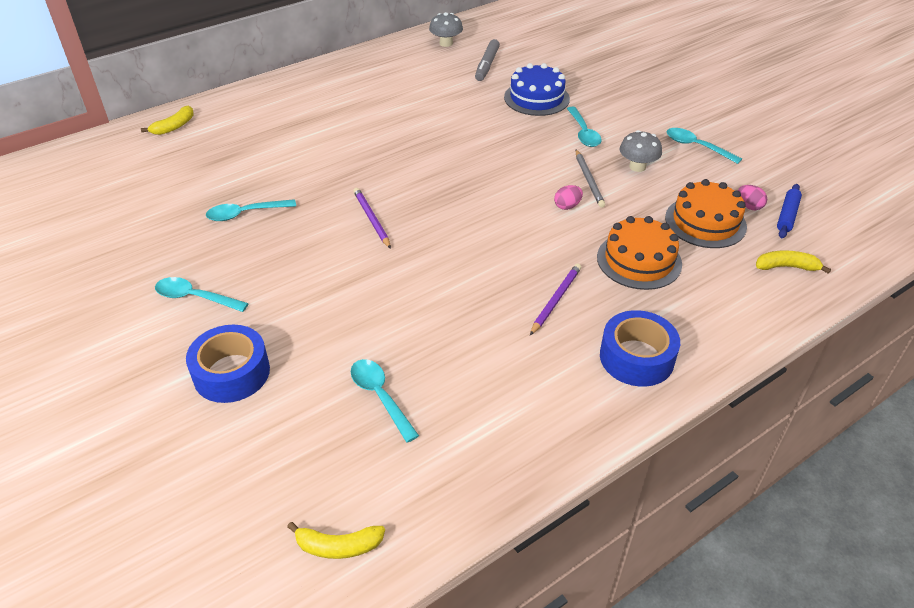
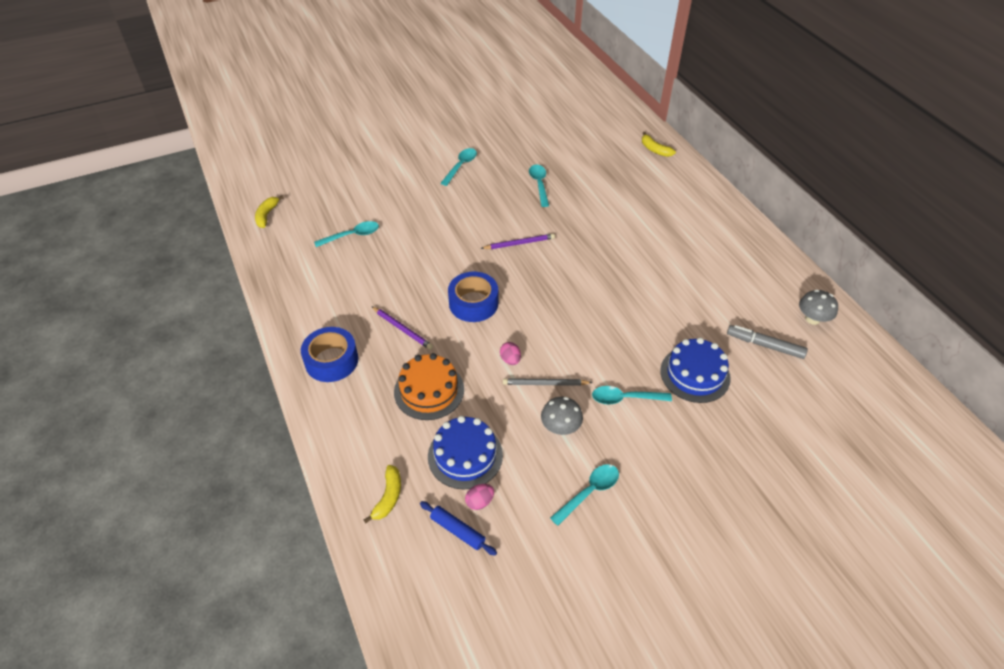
camera: 100 degrees right, 5 degrees up
(231, 373) = (394, 181): blue tape -> blue tape (473, 303)
(705, 222) = (465, 455): orange cake -> blue cake

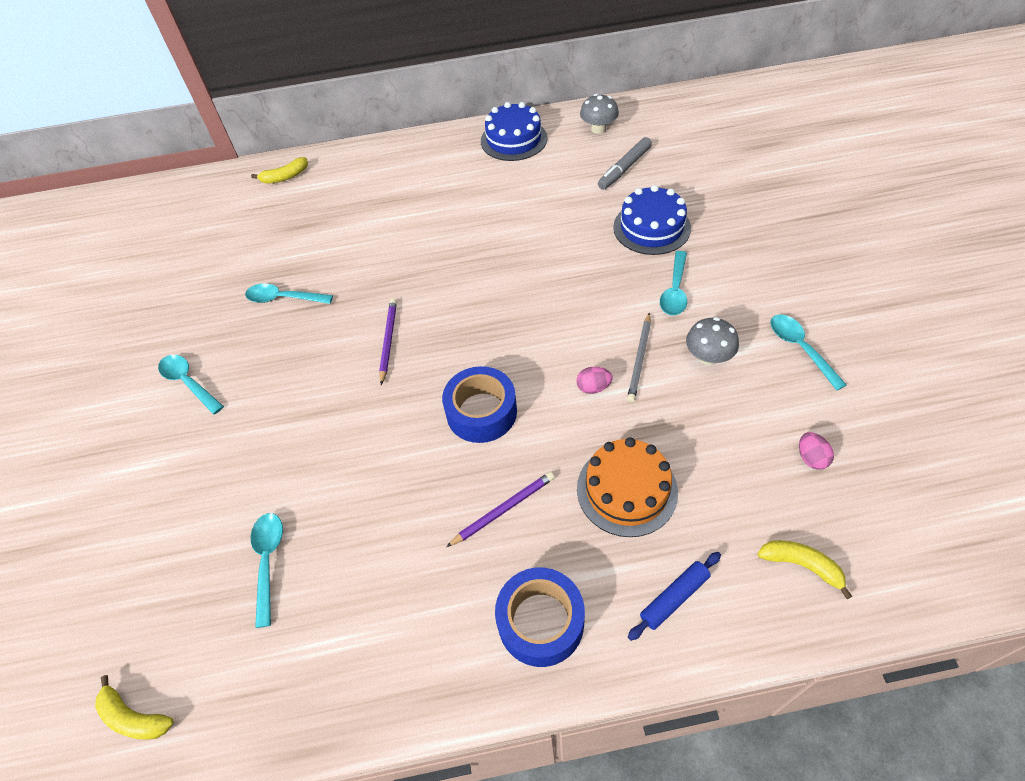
camera: 70 degrees left, 5 degrees up
(457, 531) = (853, 489): blue rolling pin -> blue rolling pin (674, 598)
(465, 455) = (740, 463): blue cake -> blue cake (514, 139)

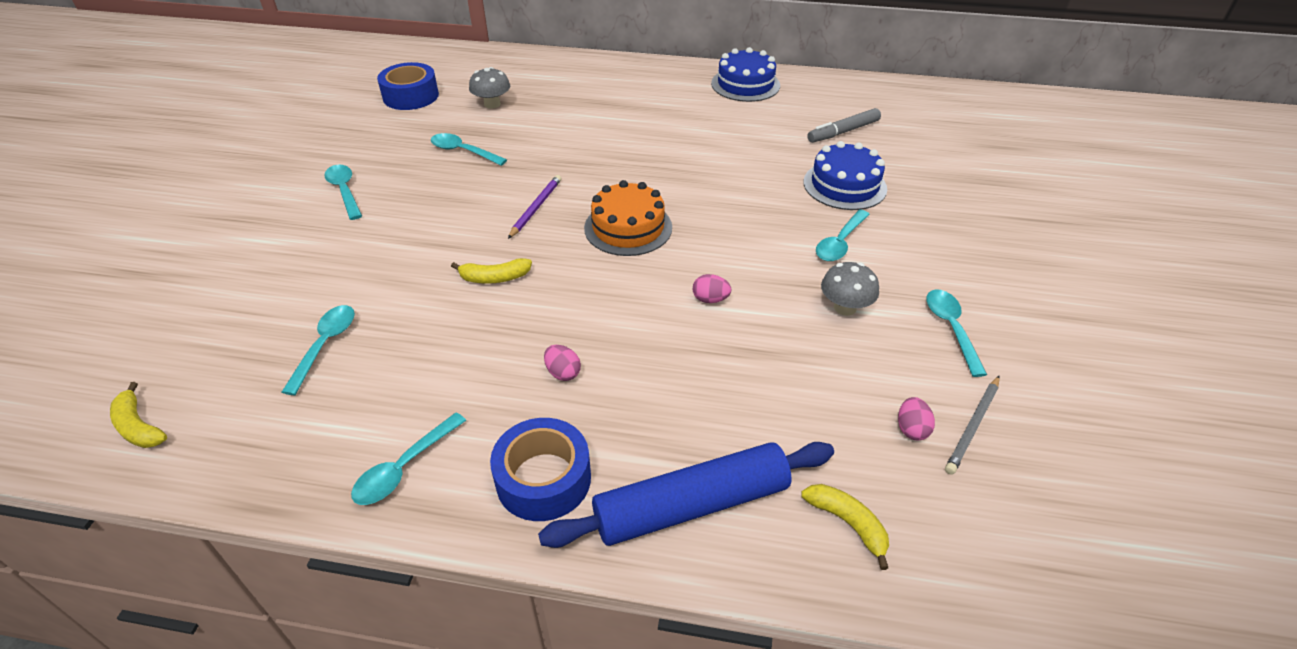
camera: 15 degrees right, 10 degrees down
(285, 177) = (519, 64): yellow banana -> yellow banana (494, 278)
(413, 659) = (404, 468): none -> turquoise spoon
(481, 412) = (589, 287): blue tape -> blue tape (411, 96)
(503, 509) = (563, 373): purple pencil -> pink egg
(598, 129) = (834, 95): grey mushroom -> grey mushroom (492, 104)
(626, 490) = (695, 395): orange cake -> orange cake (628, 227)
(640, 359) = (771, 289): grey pencil -> grey pencil (973, 426)
(674, 598) = (691, 506): blue rolling pin -> blue rolling pin, size x2.09

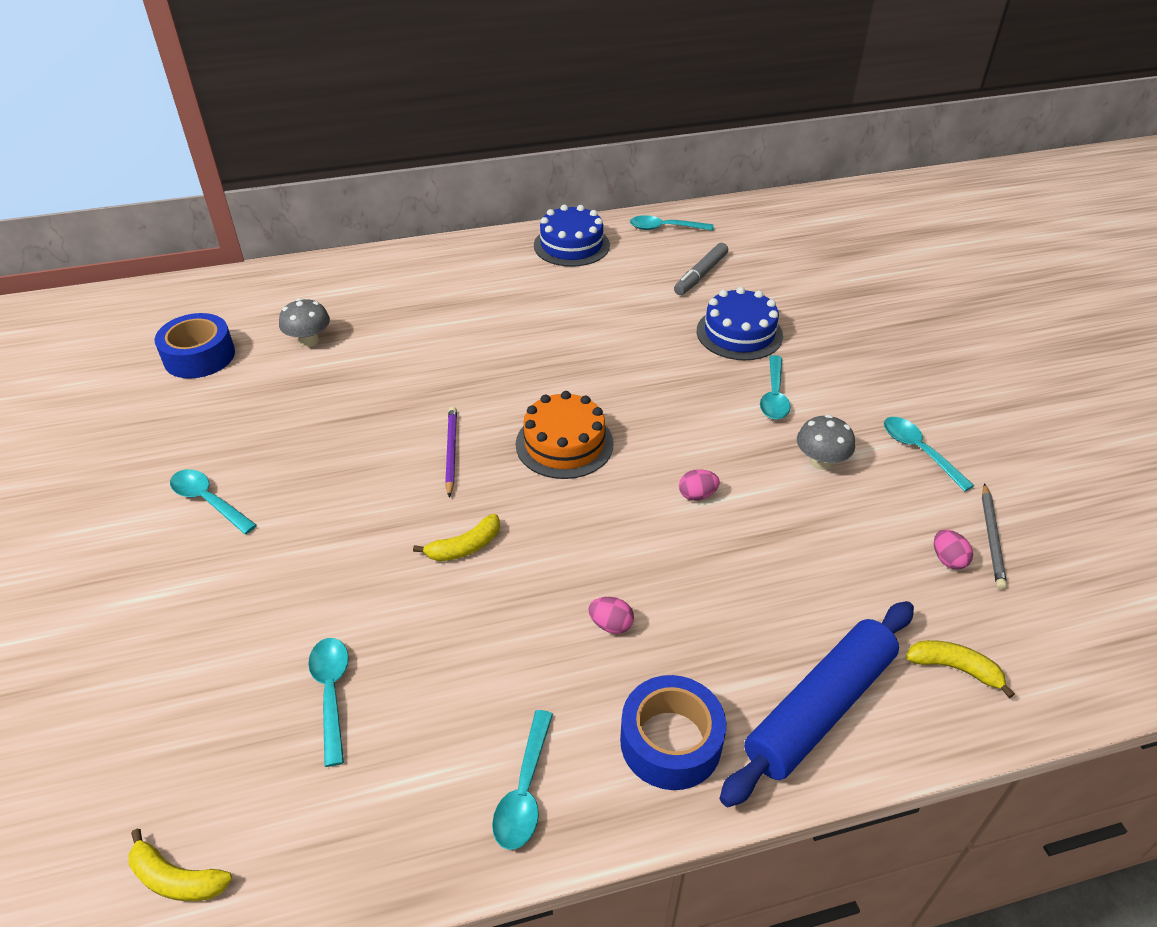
camera: 25 degrees left, 0 degrees up
(463, 151) = (318, 409): turquoise spoon -> turquoise spoon (664, 228)

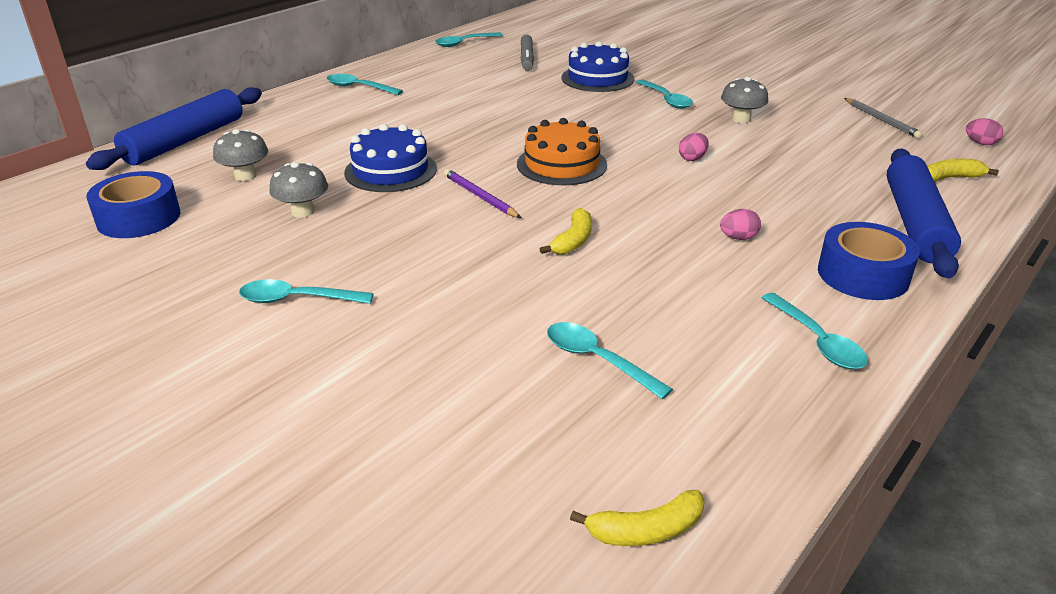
camera: 35 degrees left, 10 degrees down
(306, 403) = (303, 212): none -> grey mushroom
(309, 277) = (185, 141): none -> blue rolling pin
(571, 245) = (404, 67): blue cake -> blue cake (391, 170)
(919, 451) = (787, 98): turquoise spoon -> turquoise spoon (358, 88)
(947, 559) = (875, 136): pink egg -> pink egg (980, 143)

